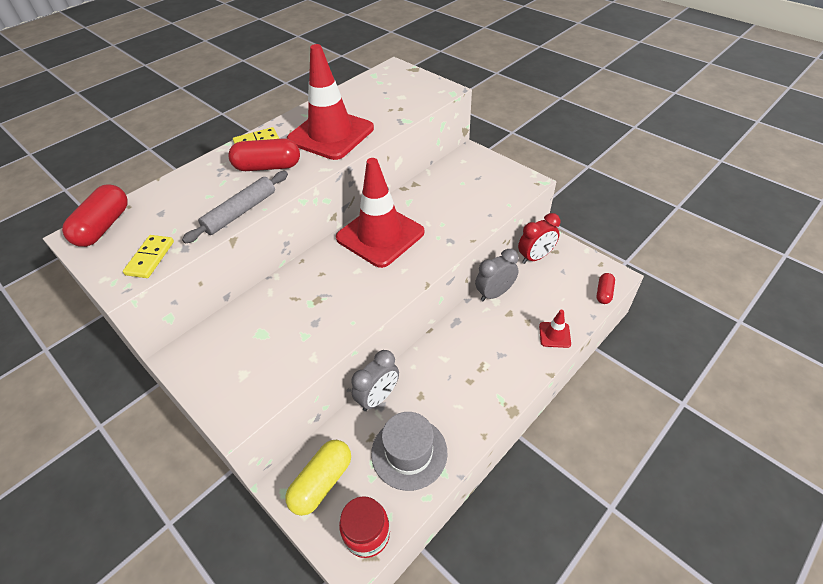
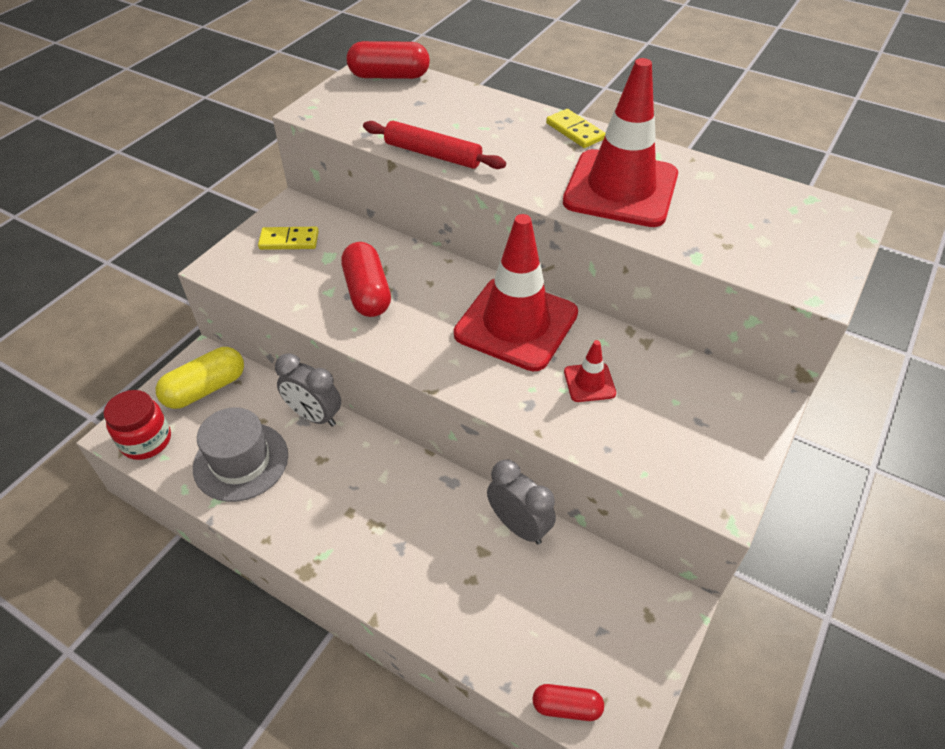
camera: 75 degrees right, 0 degrees up
(150, 258) = (347, 117): yellow domino -> yellow domino (289, 241)
(240, 212) = (433, 154): grey rolling pin -> red rolling pin
(268, 167) = (525, 153): red capsule -> red capsule (367, 292)
(322, 482) = (205, 389): yellow capsule -> yellow capsule turned 60 degrees counterclockwise
(535, 257) = (621, 581): red clock -> none
(554, 335) = (451, 622): red traffic cone -> red traffic cone (589, 382)

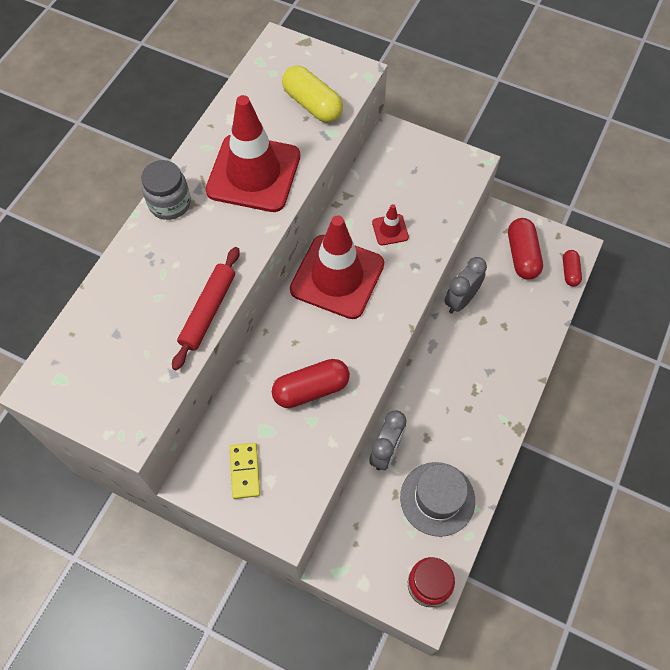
camera: 95 degrees left, 15 degrees up
(205, 389) = (367, 552): yellow capsule -> yellow capsule (312, 104)
(389, 76) = (61, 368): red capsule -> red capsule (522, 255)
(575, 131) = (170, 203): yellow domino -> grey jar

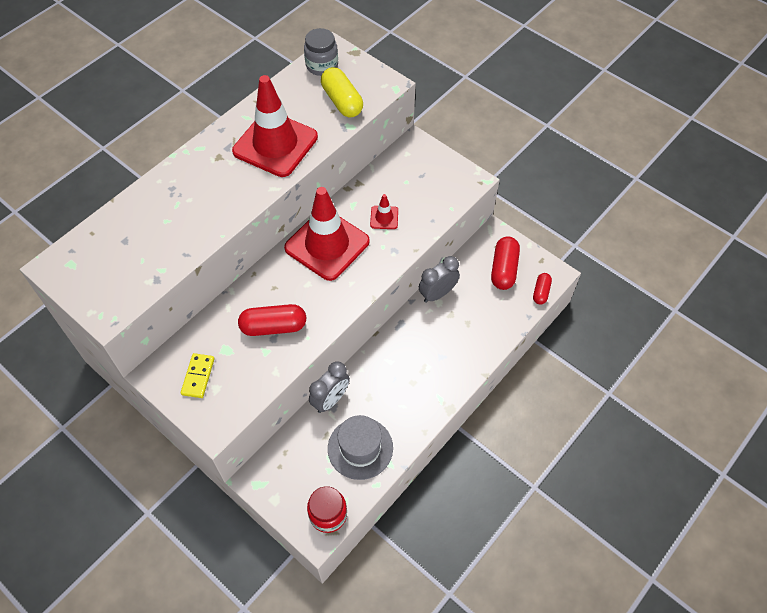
camera: 15 degrees right, 5 degrees down
(170, 203) = (201, 153): grey jar -> grey jar (322, 65)
(208, 311) = (200, 240): red rolling pin -> none

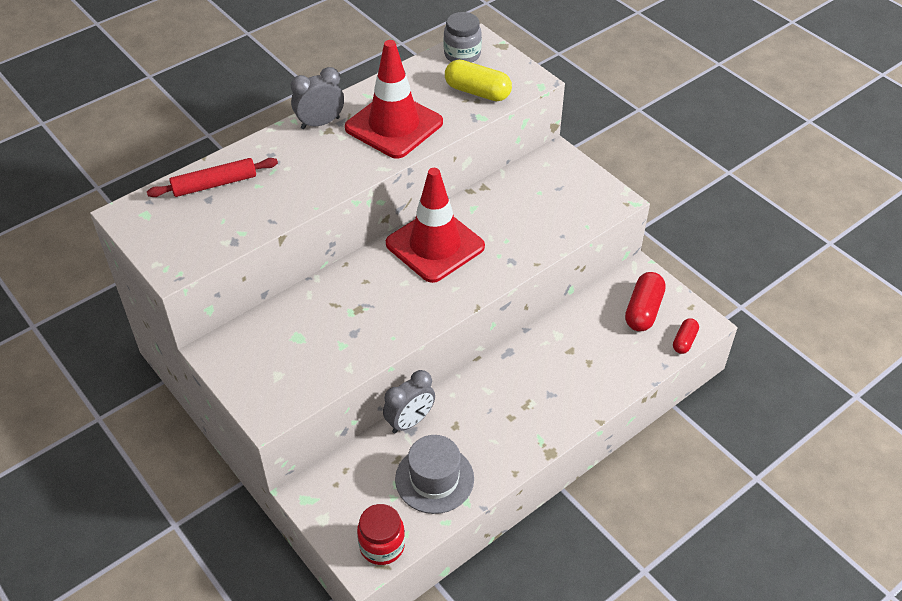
camera: 10 degrees right, 10 degrees down
(127, 225) = (214, 184): none -> red rolling pin
(198, 376) = (260, 360): yellow domino -> none
(273, 327) = (356, 321): red capsule -> none
(342, 101) = (477, 92): yellow capsule -> yellow capsule turned 45 degrees counterclockwise
(384, 217) = (506, 226): red traffic cone -> none
(437, 294) = (558, 326): grey clock -> grey clock (320, 123)

